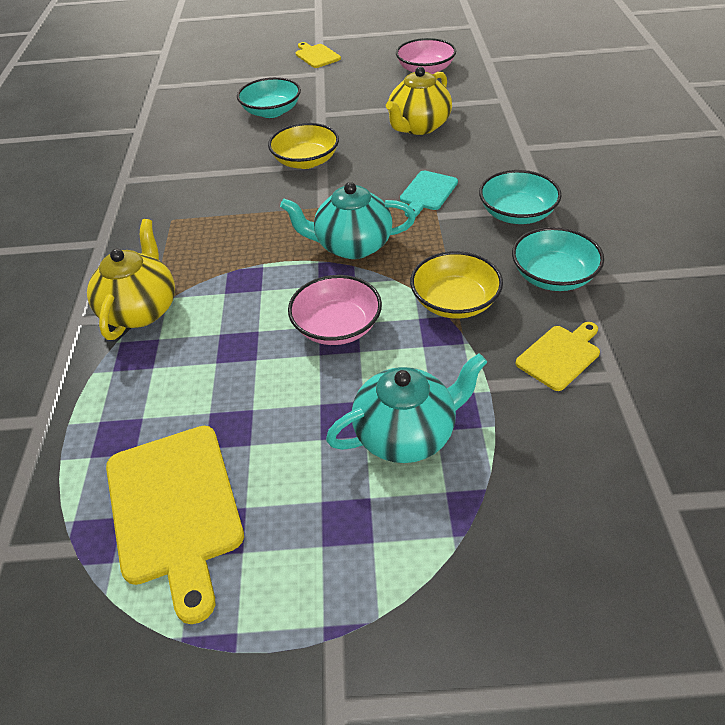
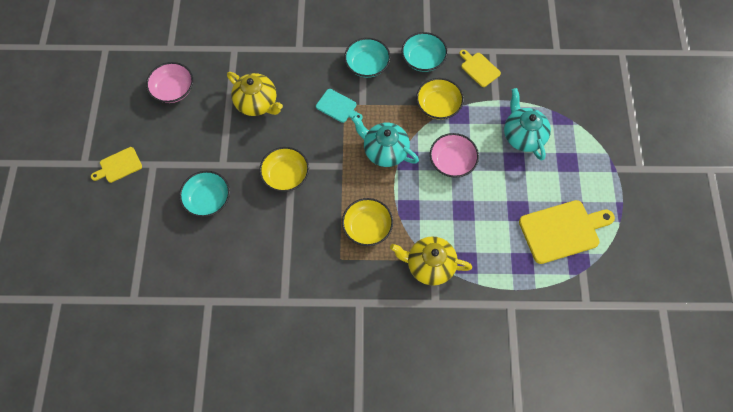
camera: 90 degrees left, 20 degrees up
(218, 239) = (367, 227): none -> yellow bowl
(352, 246) = (384, 151): turquoise teapot -> turquoise teapot turned 120 degrees clockwise

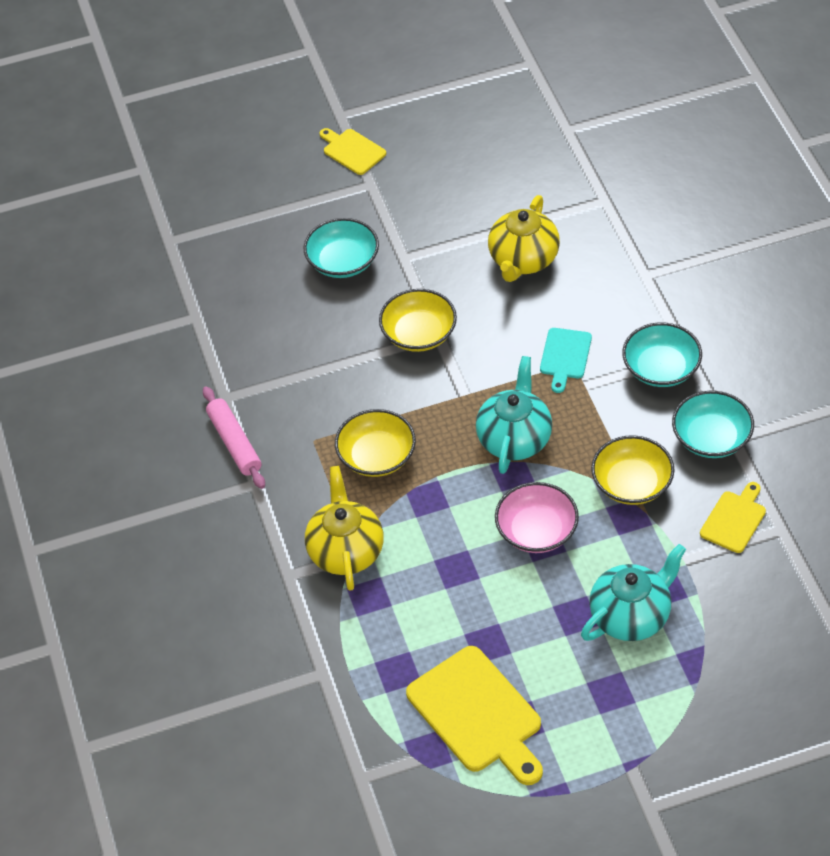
camera: 75 degrees right, 15 degrees down
(173, 89) = (499, 160): pink bowl -> none
(323, 306) = (234, 443): none -> pink rolling pin

